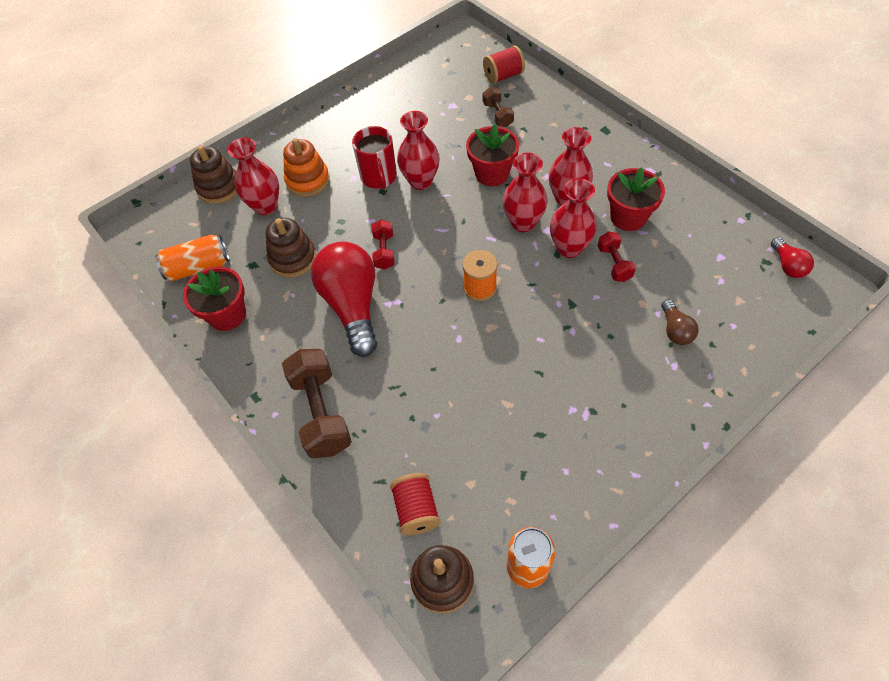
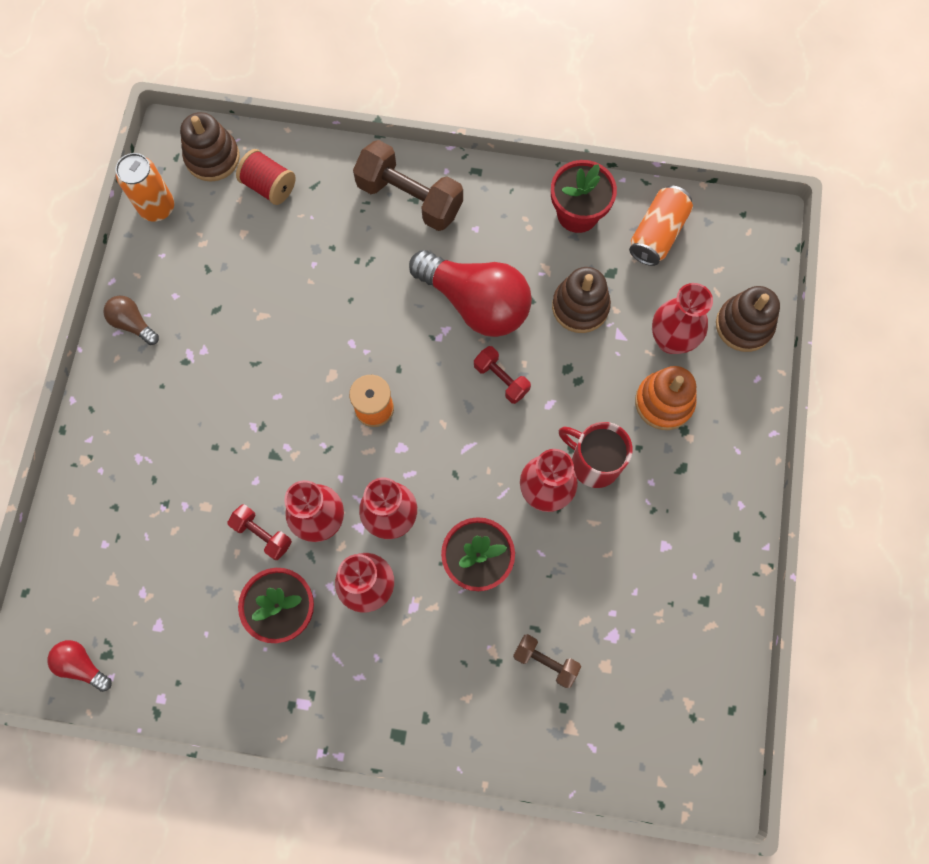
camera: 135 degrees right, 15 degrees up
(503, 76) = (595, 740): red spool -> none
(675, 330) = (157, 497): brown light bulb -> brown light bulb (133, 324)

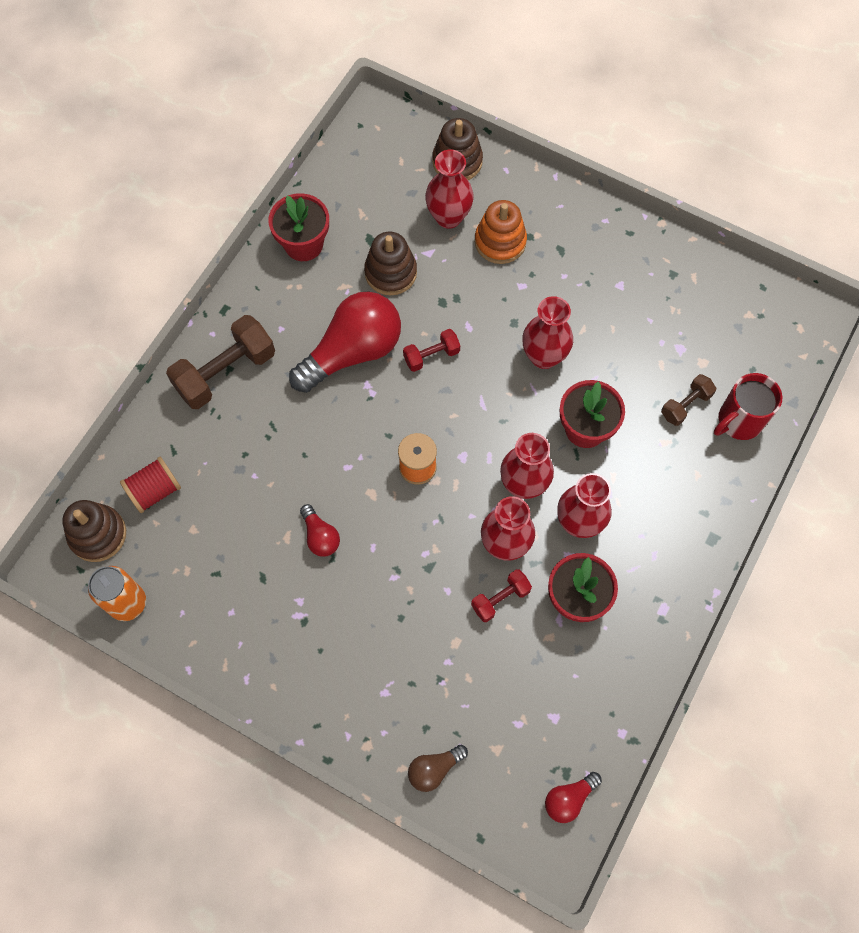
camera: 70 degrees left, 5 degrees down
(133, 324) = (244, 660): brown light bulb -> brown light bulb (434, 769)
(272, 345) = (320, 536): none -> red light bulb
(593, 463) = (532, 311): red mug -> red mug (738, 421)
(657, 234) = (350, 192): orange can -> none

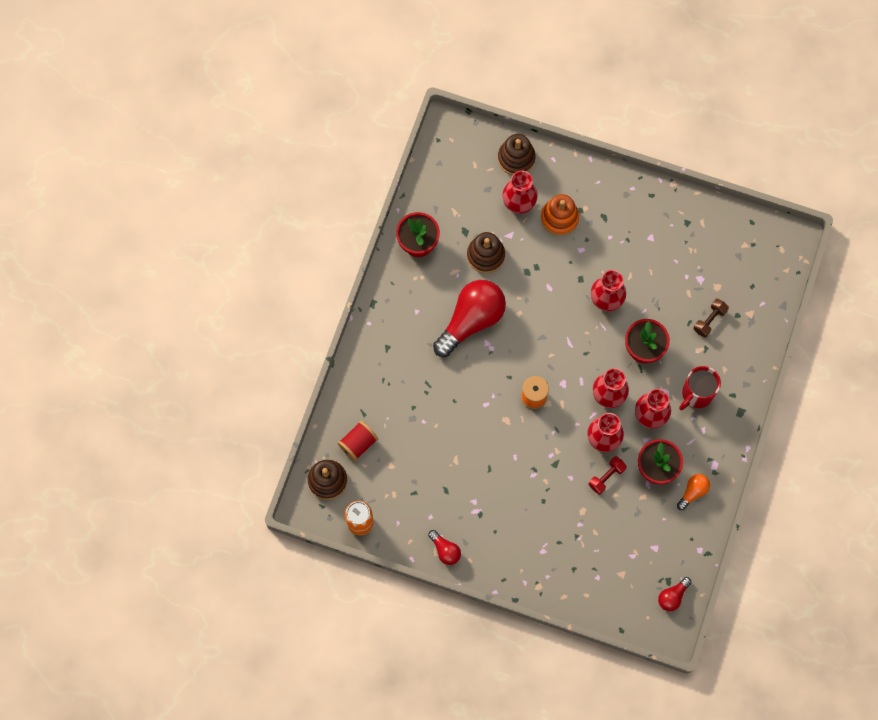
camera: 10 degrees left, 5 degrees up
(225, 372) = (385, 350): brown dumbbell -> none
(320, 536) = (478, 456): red light bulb -> red light bulb (445, 550)
(431, 356) = (527, 314): red dumbbell -> none
(434, 769) = (584, 593): brown light bulb -> none
(625, 643) = (693, 492): none -> orange light bulb
(738, 421) = (747, 326): red mug -> red mug (696, 394)

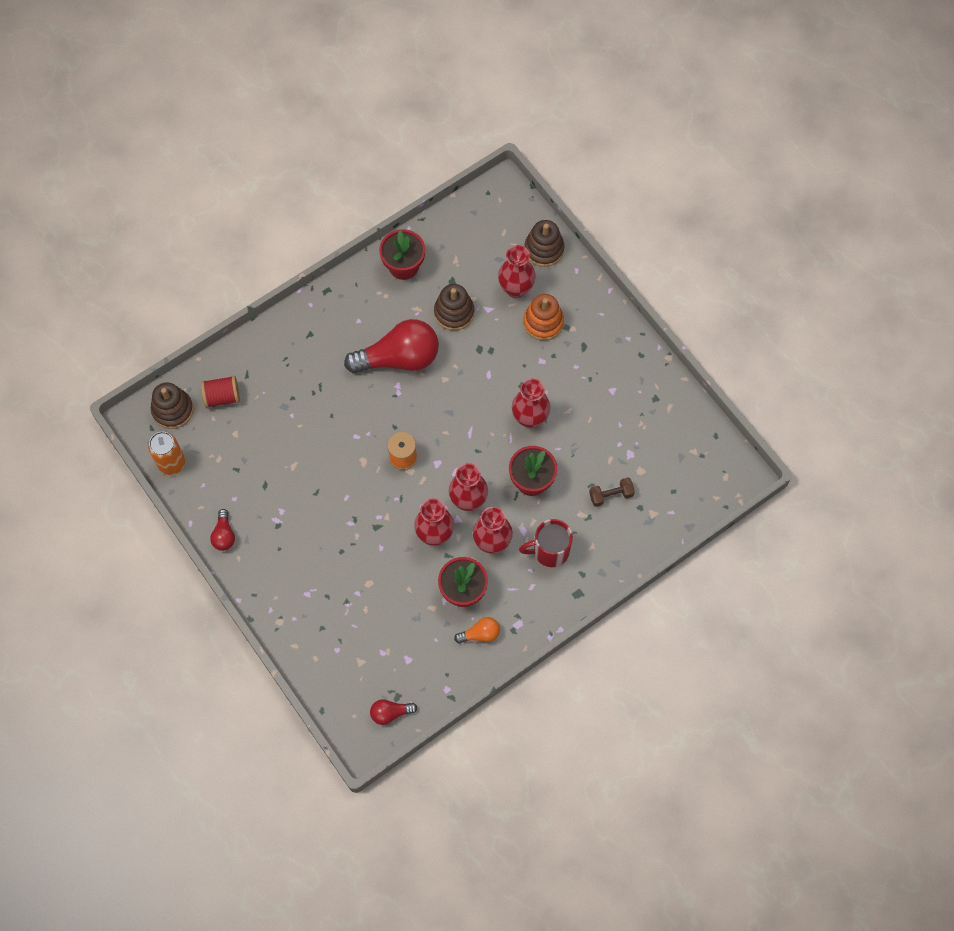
camera: 35 degrees right, 5 degrees down
(606, 477) = (412, 568): red dumbbell -> none

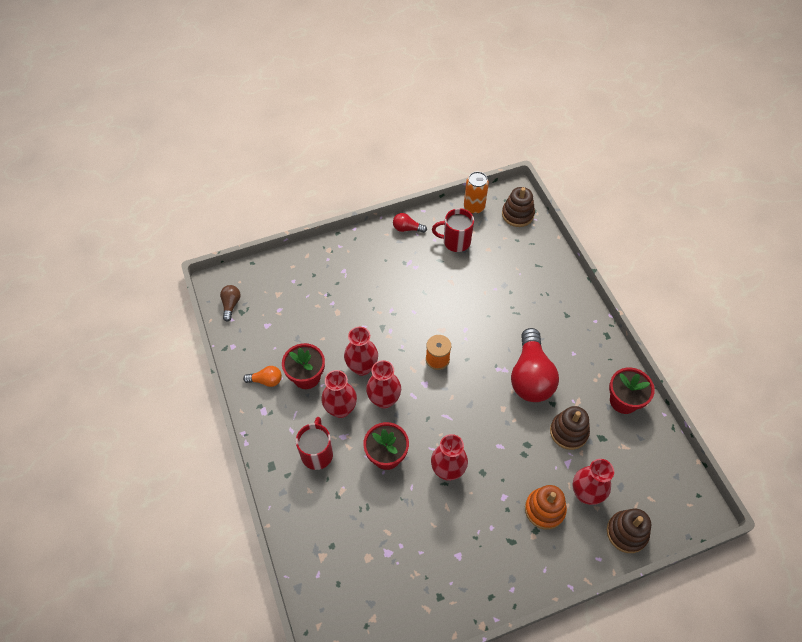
camera: 105 degrees right, 10 degrees down
(222, 397) = (521, 246): red spool -> none
(232, 473) = (455, 241): none -> red mug
(390, 713) = (231, 305): red light bulb -> brown light bulb
(480, 634) = (266, 380): orange light bulb -> orange light bulb turned 90 degrees counterclockwise
(611, 495) = (352, 522): brown dumbbell -> none

